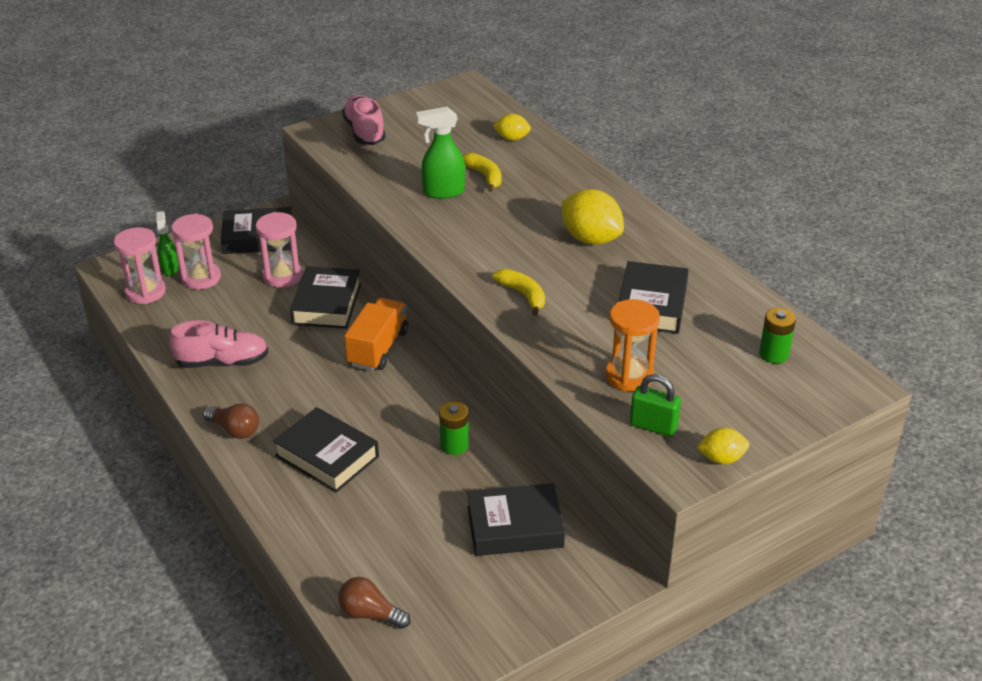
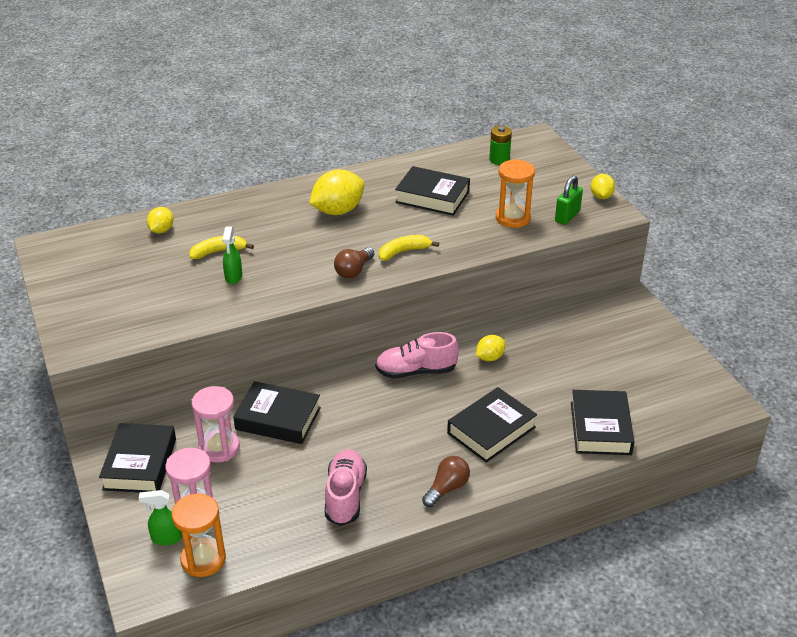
camera: 80 degrees left, 0 degrees up
(145, 292) = (203, 559): pink hourglass -> orange hourglass
(364, 132) = (96, 316): pink shoe -> pink shoe (416, 371)
(370, 614) = (664, 416): brown light bulb -> brown light bulb (353, 271)
(378, 348) = (355, 390): orange truck -> none
(443, 192) = (233, 277): green spray bottle -> green spray bottle, size x0.67
(454, 445) = (489, 357): green battery -> yellow lemon
(515, 527) = (581, 337): black book -> black book (600, 428)

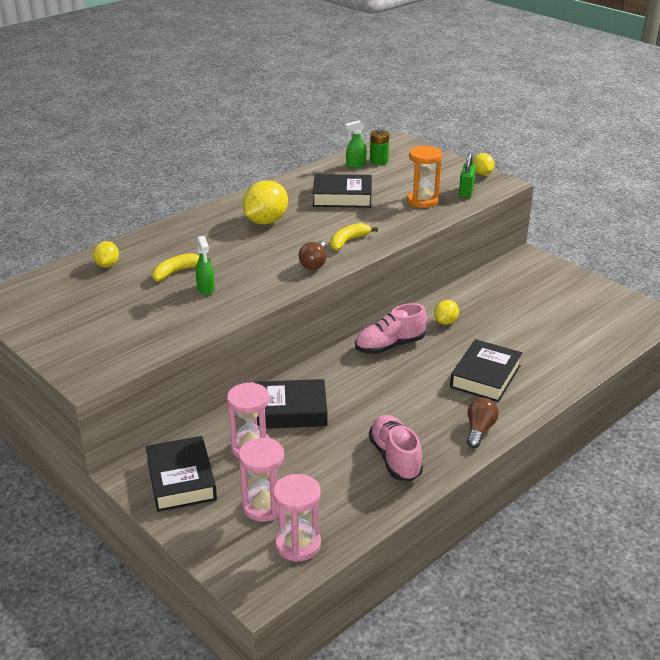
camera: 20 degrees left, 5 degrees down
(166, 538) = (249, 536): green spray bottle -> green spray bottle (355, 165)
(203, 559) = (298, 544): orange hourglass -> pink hourglass
(600, 428) = (572, 355): black book -> none

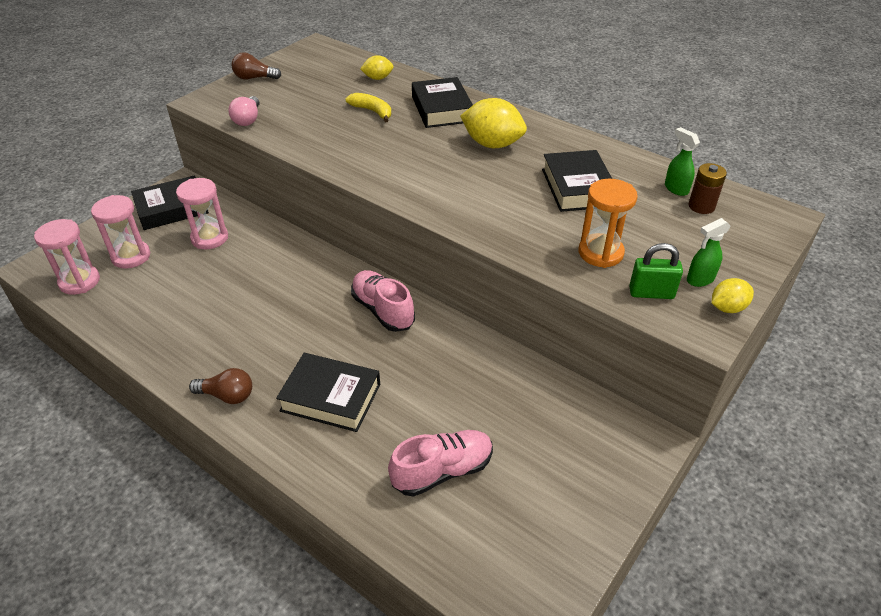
camera: 80 degrees right, 10 degrees up
(151, 345) = (248, 119): none -> pink light bulb
(206, 289) = (343, 130): green spray bottle -> green spray bottle (700, 279)
(290, 411) = (263, 254): black book -> black book (441, 109)
(314, 263) = (407, 185): brown light bulb -> brown light bulb (254, 78)
(348, 241) = (465, 203): yellow banana -> none
(379, 161) = (701, 206): green battery -> brown battery
(395, 458) = (185, 331): pink shoe -> pink shoe (442, 471)
(445, 322) = (443, 354): yellow lemon -> none

